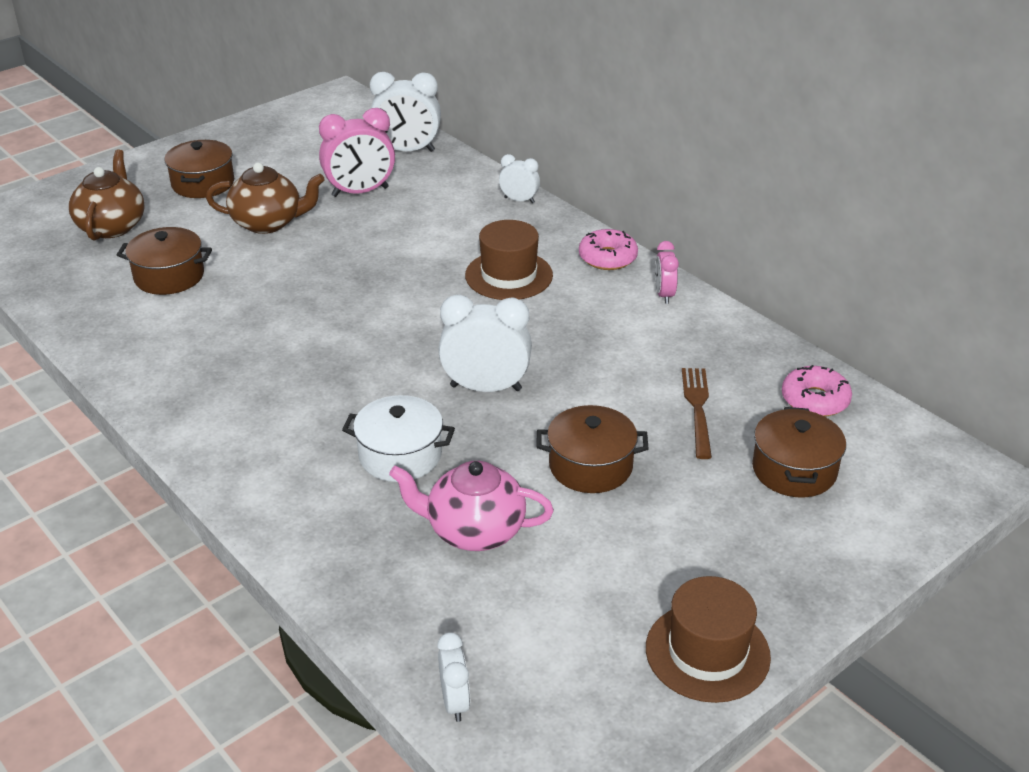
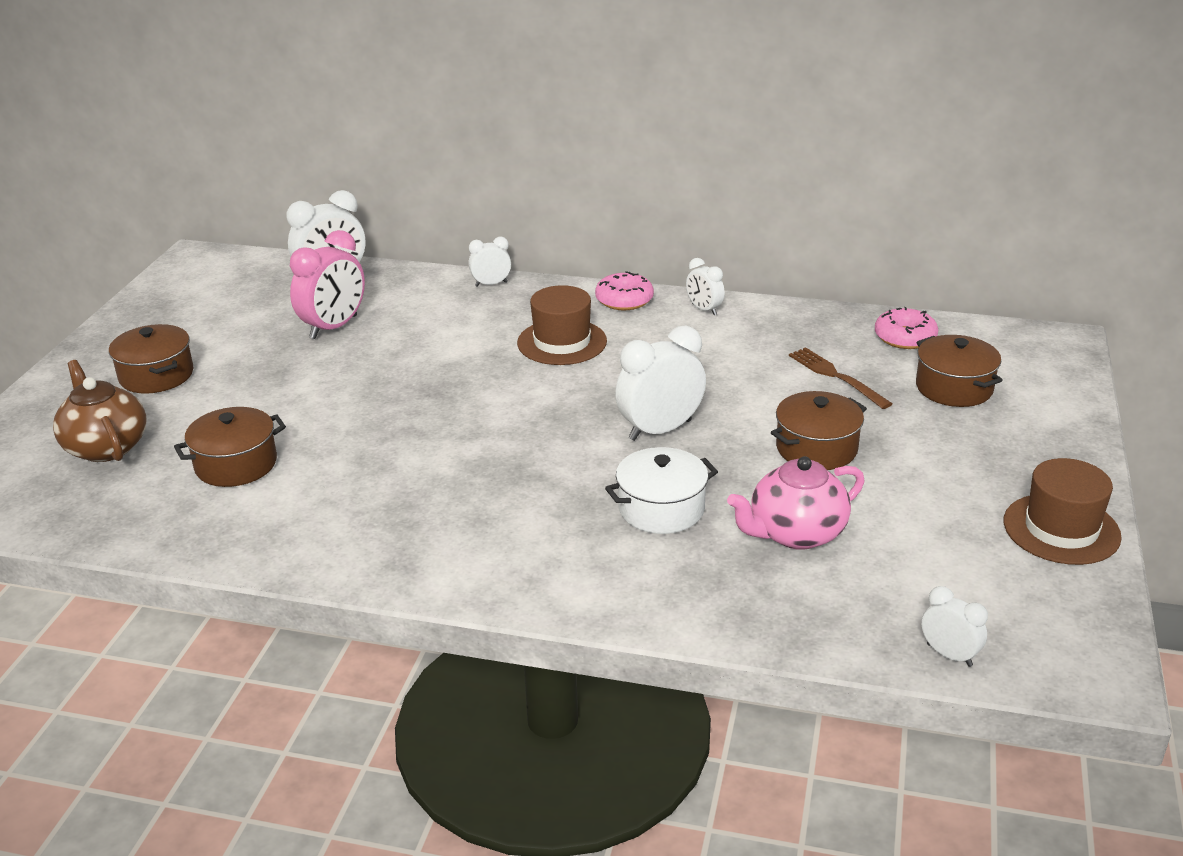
camera: 35 degrees left, 5 degrees down
(268, 223) = (277, 383): brown teapot -> none
(664, 295) = (704, 309): pink clock -> white clock

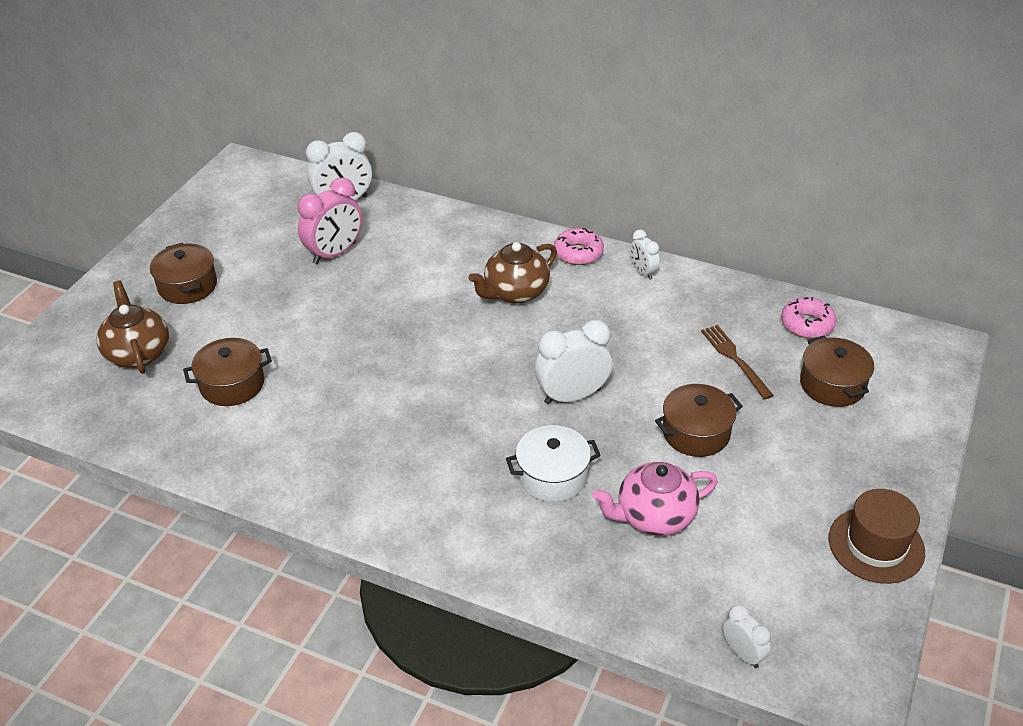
camera: 10 degrees right, 10 degrees up
(491, 284) = (471, 222): white clock -> none
(562, 342) = (515, 292): brown hat -> brown teapot

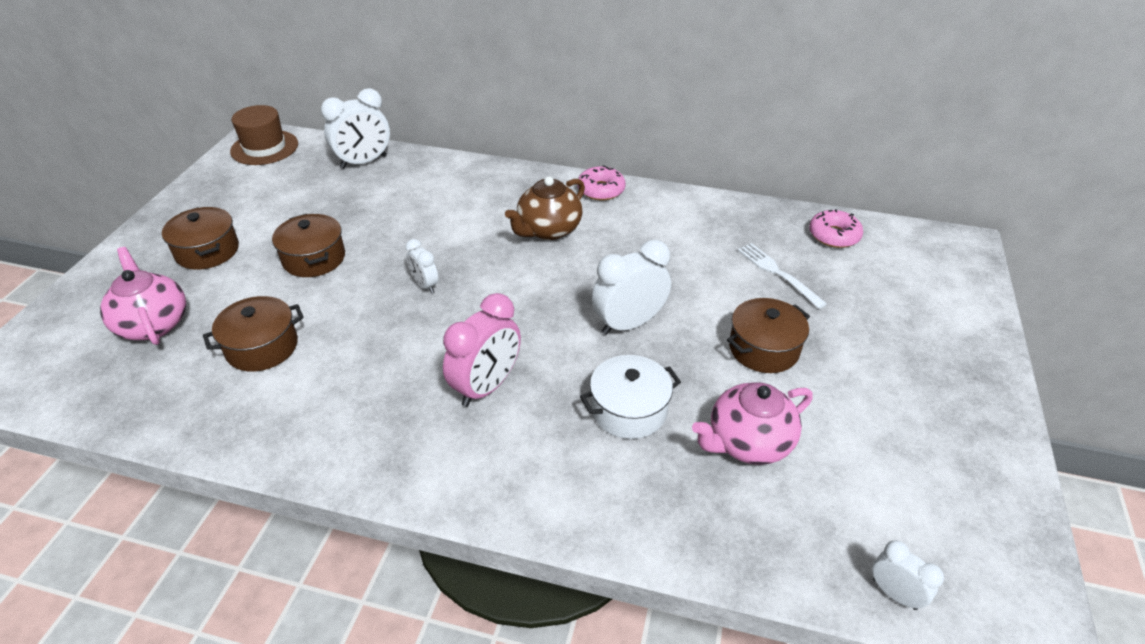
camera: 10 degrees left, 0 degrees up
(138, 353) = (153, 324): brown teapot -> pink teapot
(334, 253) = (360, 208): pink clock -> pink clock (486, 387)
(643, 272) = (666, 202): white clock -> white clock (425, 285)
(734, 359) = (777, 273): brown fork -> white fork
(832, 385) = (878, 289): brown pot -> brown pot (314, 258)
(876, 545) = (984, 446): brown hat -> brown hat (264, 148)

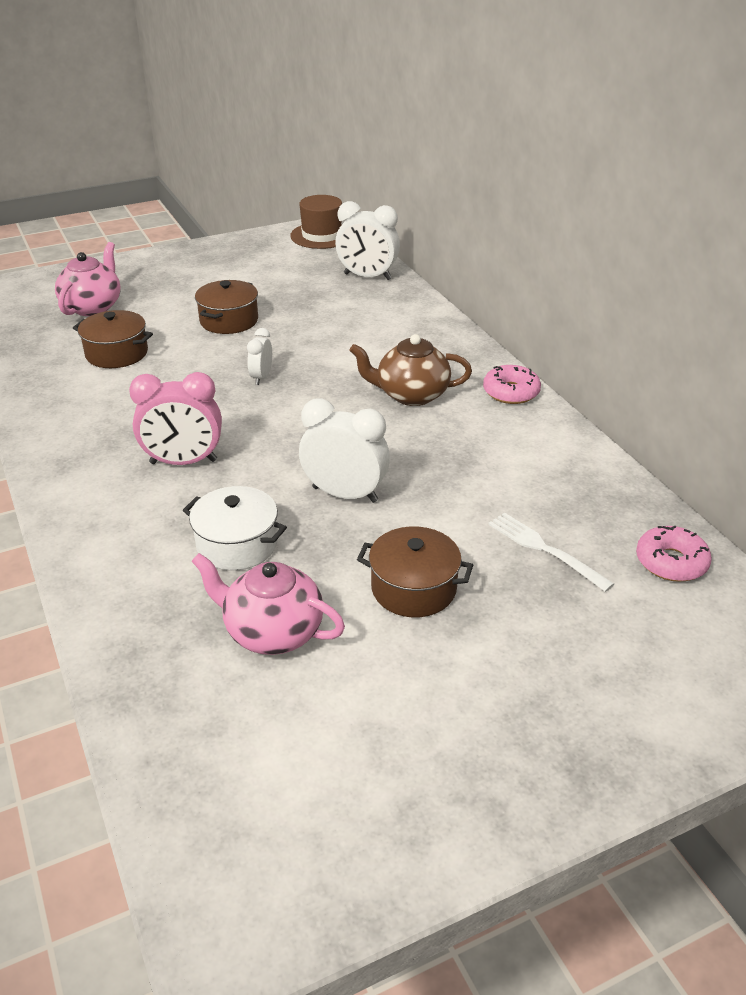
camera: 50 degrees right, 5 degrees down
(207, 251) = (183, 282): brown pot -> none
(777, 273) = (544, 549): white fork -> white fork turned 60 degrees counterclockwise
(894, 594) = (173, 810): white clock -> none

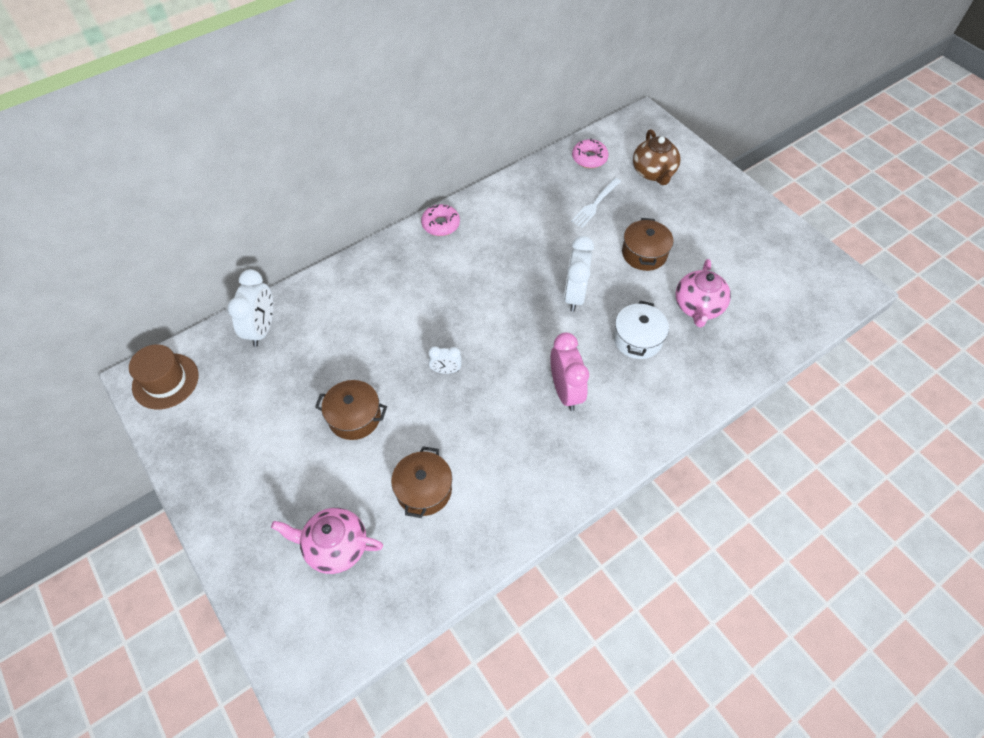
camera: 100 degrees left, 20 degrees up
(411, 395) = (454, 276): brown teapot -> brown teapot (653, 173)

